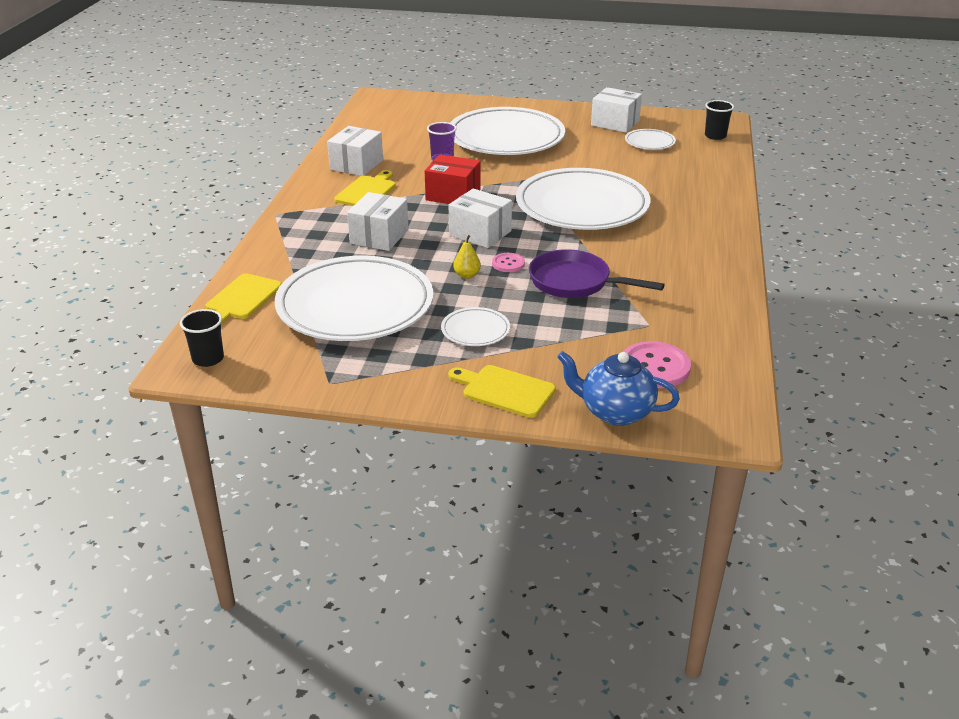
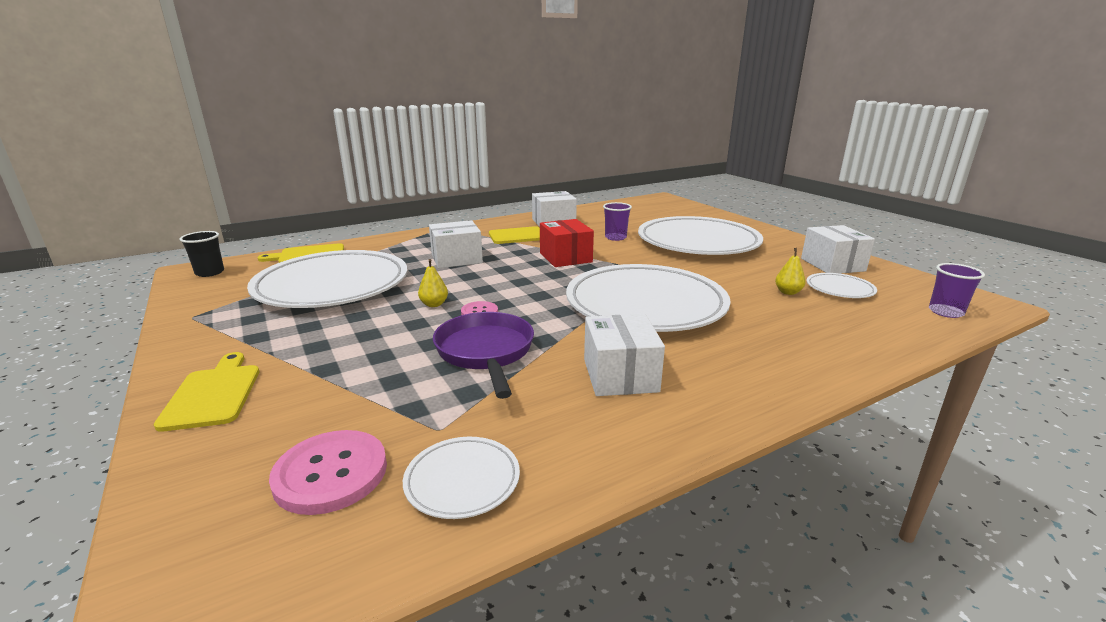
camera: 50 degrees right, 10 degrees down
(475, 330) = (332, 340): white plate -> white plate (462, 480)
(480, 233) = (518, 285): white box -> white box (620, 375)
(615, 412) = (188, 485): blue teapot -> none
(631, 158) = (788, 292): none -> yellow pear
(715, 136) = (945, 312): black cup -> purple cup

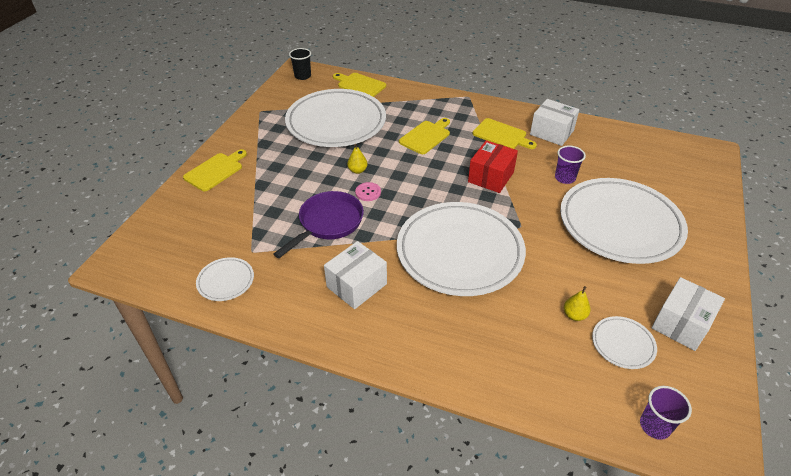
camera: 50 degrees right, 20 degrees up
(331, 473) = (199, 242): pink button -> none
(456, 259) = (426, 136): white box -> yellow cutting board

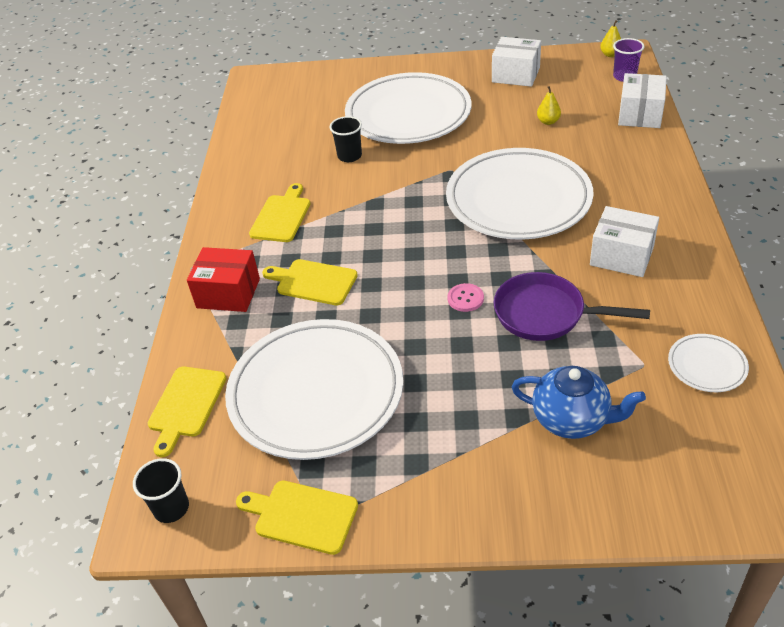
camera: 105 degrees left, 0 degrees up
(215, 171) = (520, 495): yellow cutting board -> yellow cutting board (302, 516)
(241, 204) = (572, 419): none -> blue teapot
(357, 170) = (426, 324): yellow pear -> yellow pear (610, 54)
(491, 177) = (376, 206): red box -> red box (228, 293)
(551, 132) = (259, 179): white box -> white box (640, 114)
(565, 178) = (349, 156): purple cup -> black cup
(623, 344) = (560, 96): white plate -> none

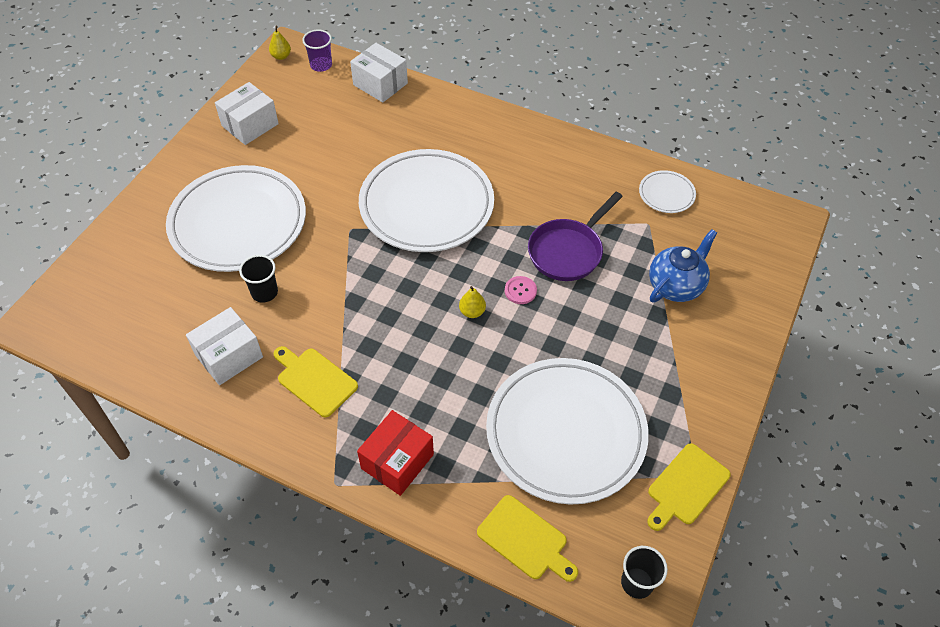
camera: 70 degrees left, 10 degrees up
(313, 282) = (428, 387): yellow cutting board -> none
(548, 121) = (339, 138): yellow pear -> yellow pear (472, 312)
(621, 256) = (536, 180): white box -> white box (229, 356)

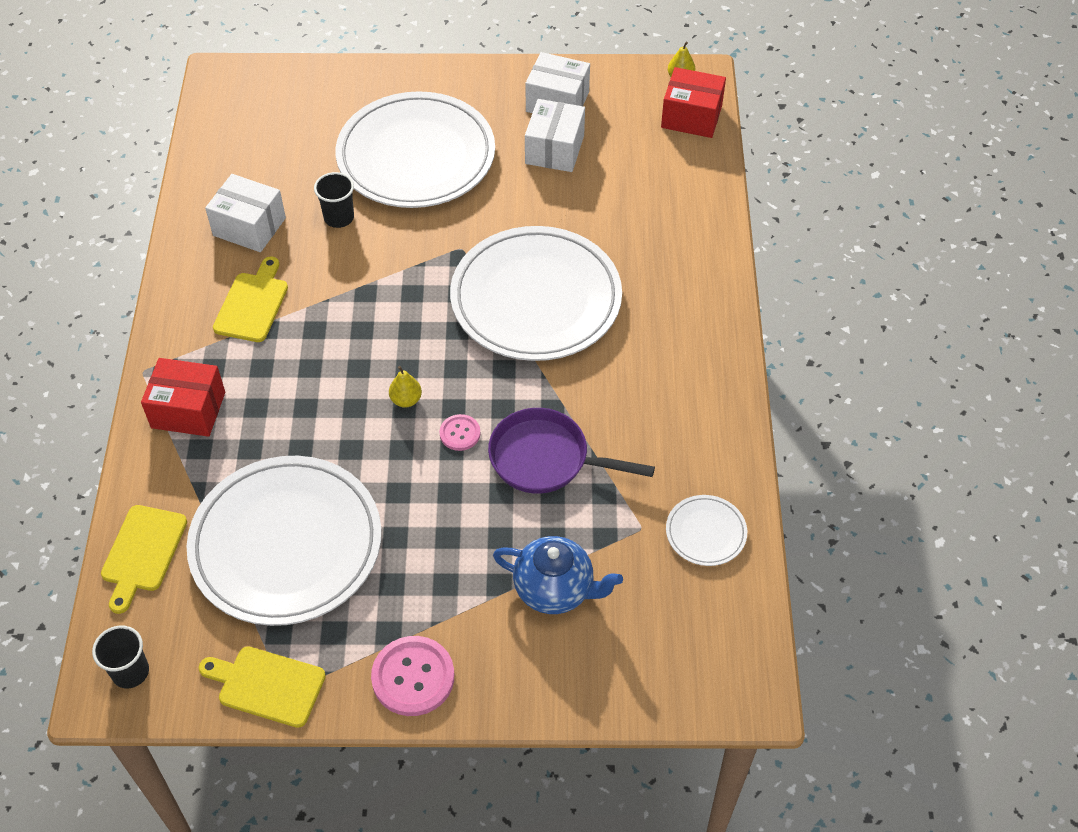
camera: 65 degrees right, 0 degrees up
(321, 65) = (691, 117): purple cup -> red box
(380, 84) = (699, 180): white box -> white box (554, 149)
(713, 391) = (413, 677): none -> pink button

